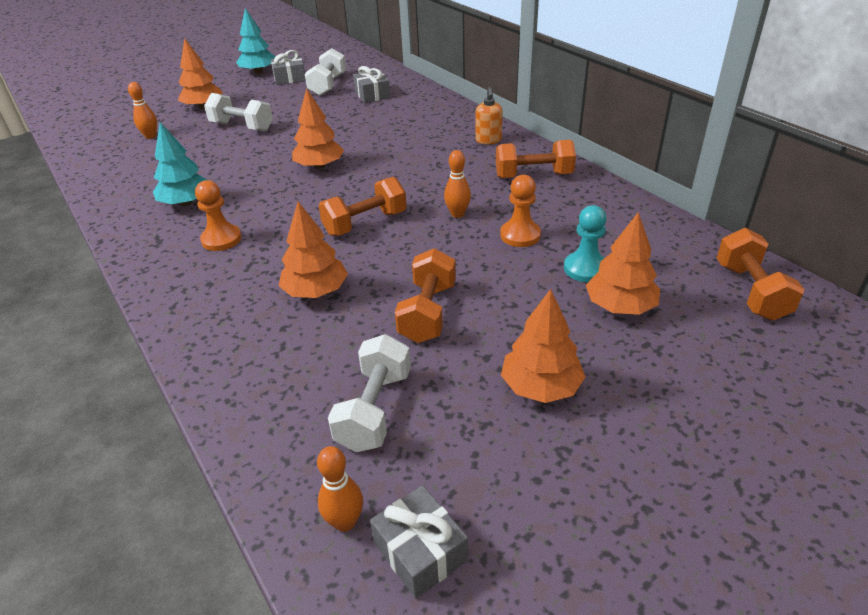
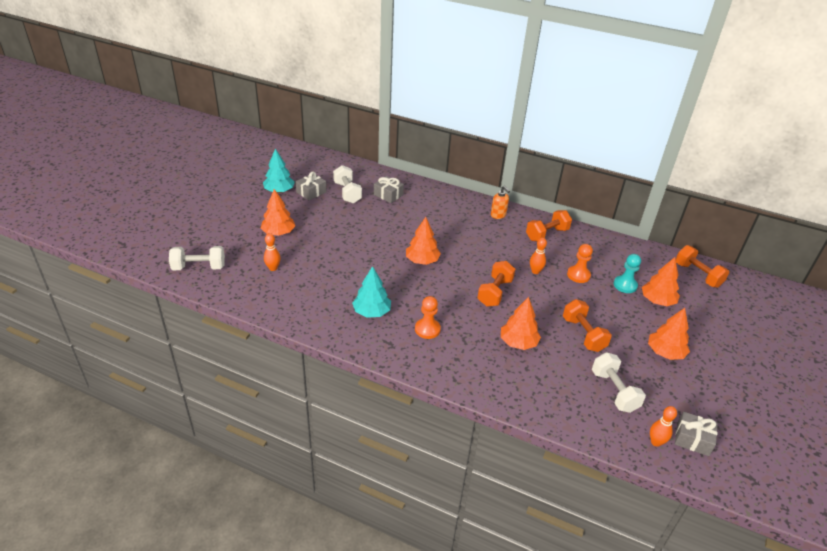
camera: 35 degrees left, 0 degrees up
(242, 127) = (331, 243): white dumbbell -> white dumbbell (199, 267)

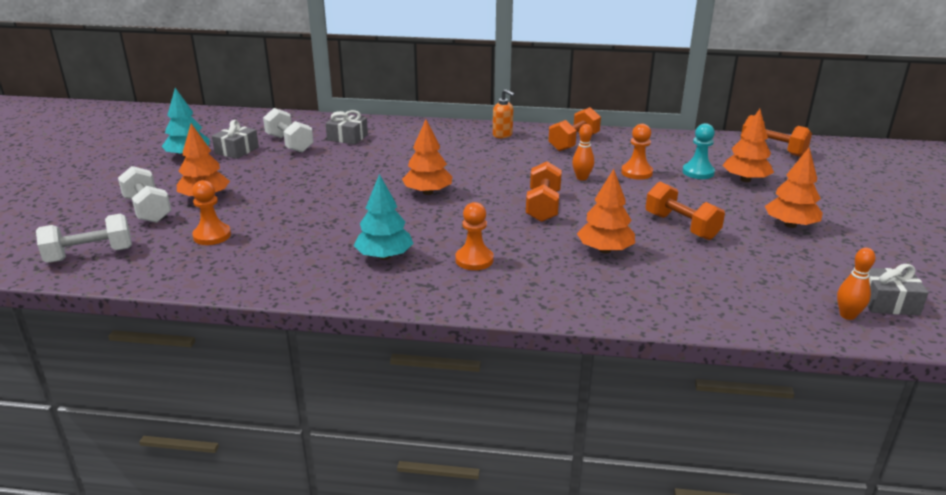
camera: 15 degrees left, 10 degrees down
(273, 268) = (212, 236): orange bowling pin -> orange pawn
(614, 391) = (758, 274): white dumbbell -> white dumbbell (147, 209)

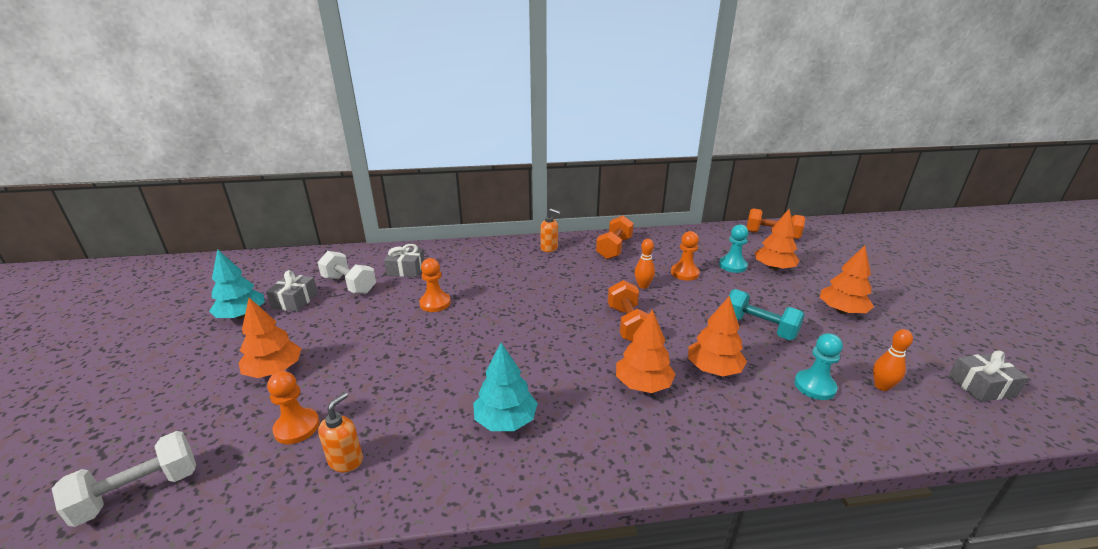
camera: 15 degrees left, 0 degrees up
(147, 209) = (207, 401): white dumbbell -> none
(243, 261) = (346, 460): none -> orange soap dispenser
(428, 192) = (512, 325): orange tree -> orange tree (643, 384)
(474, 260) = (600, 407): orange pawn -> orange pawn (435, 303)
(681, 226) = (759, 328): orange dumbbell -> turquoise dumbbell
(699, 276) = (814, 386): none -> turquoise pawn
(847, 315) = (965, 409): orange bowling pin -> orange bowling pin (881, 386)

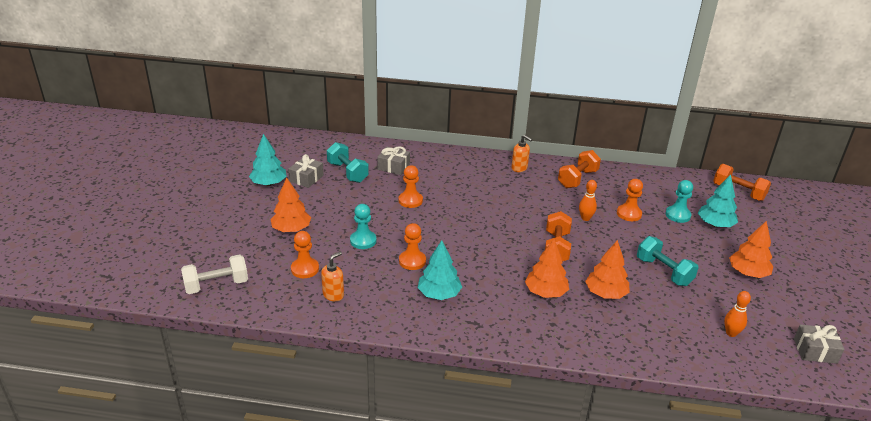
camera: 15 degrees right, 5 degrees up
(349, 285) = (347, 172): white dumbbell -> turquoise dumbbell
(455, 380) = (412, 261): none -> orange pawn
(773, 268) = (715, 224): orange tree -> turquoise tree
(814, 386) = (677, 321): turquoise pawn -> turquoise pawn (363, 241)

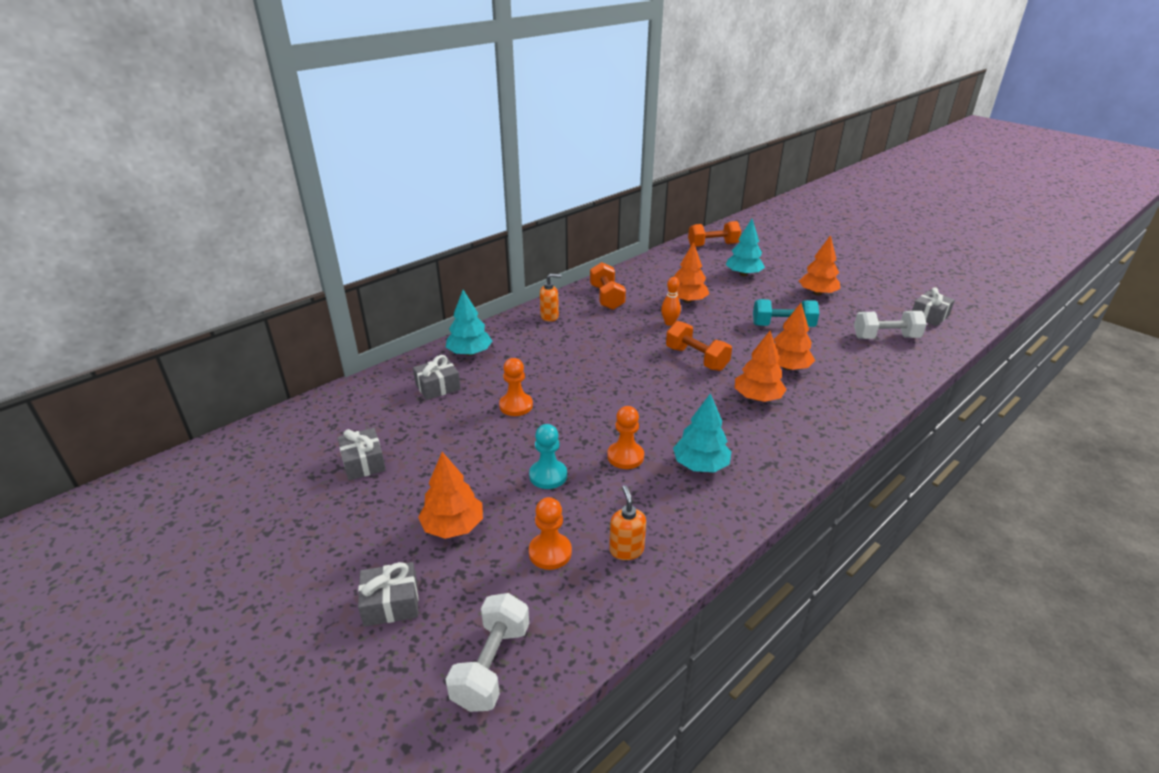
camera: 50 degrees left, 0 degrees up
(226, 237) = (391, 603): none -> grey gift
(269, 183) = (325, 501): turquoise tree -> turquoise tree (469, 353)
(347, 172) = (399, 424): turquoise dumbbell -> none
(629, 214) = (687, 301): orange pawn -> orange tree
(677, 215) = (714, 282): turquoise pawn -> none
(731, 333) = (885, 337): orange bowling pin -> white dumbbell

